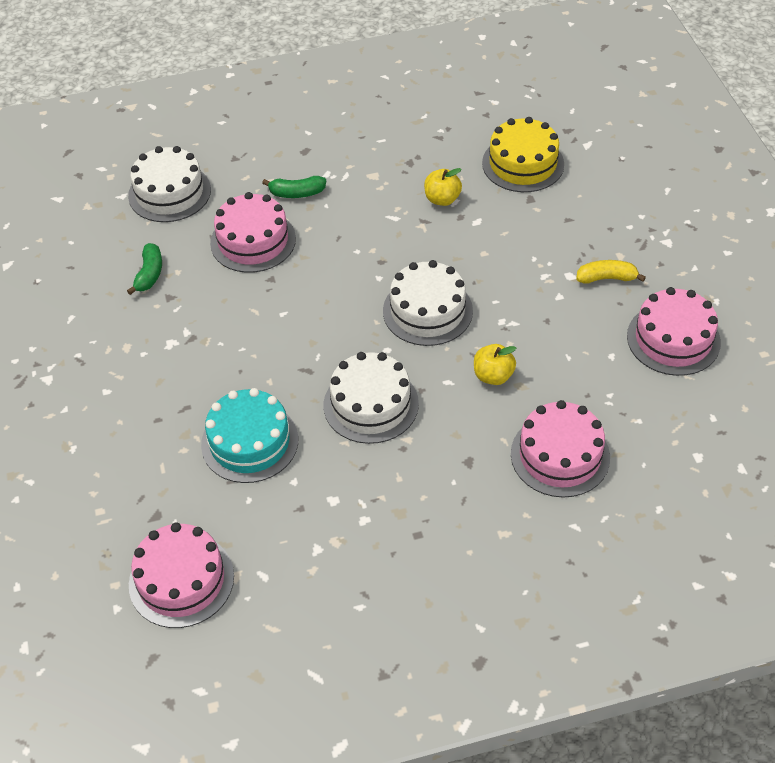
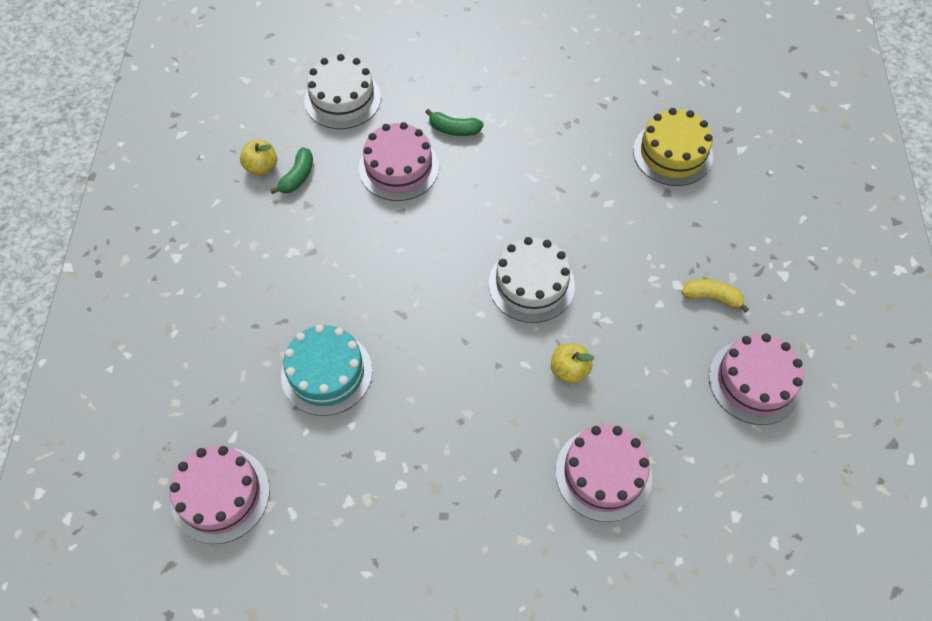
camera: 15 degrees right, 10 degrees up
(371, 404) = (447, 366): white cake -> none
(442, 199) = (584, 171): yellow apple -> yellow apple (262, 167)

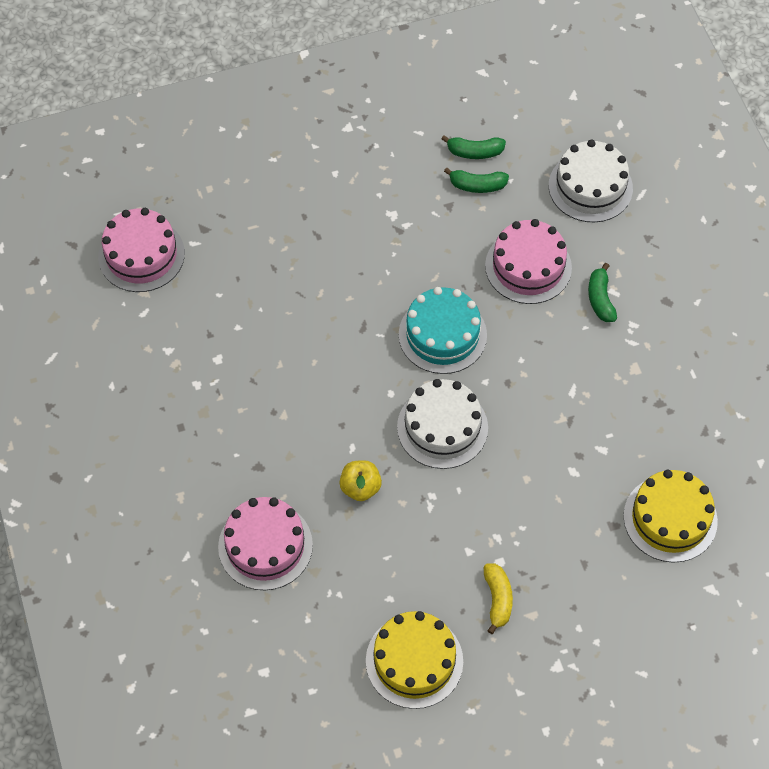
camera: 70 degrees right, 0 degrees up
(262, 167) = (474, 152): yellow apple -> green banana
(326, 373) = (280, 289): turquoise cake -> turquoise cake (442, 335)
(754, 381) = (414, 661): pink cake -> yellow cake

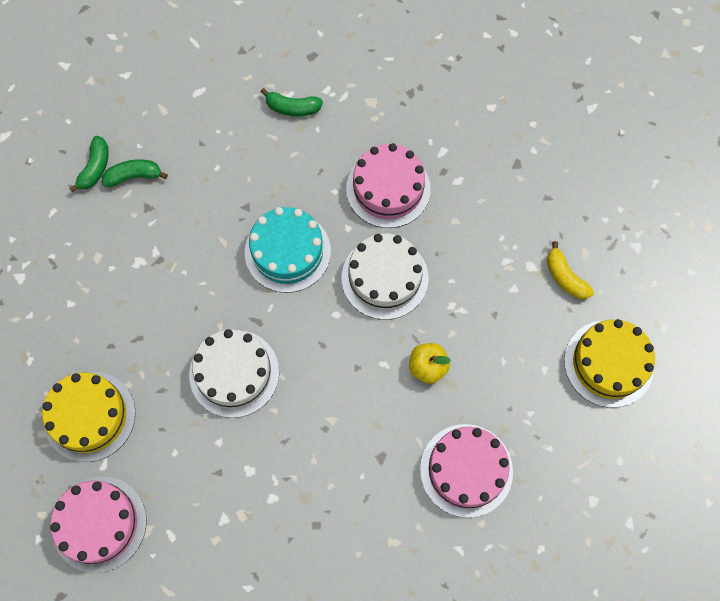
camera: 75 degrees left, 10 degrees up
(477, 185) = (134, 176): green banana -> green banana turned 120 degrees counterclockwise
(497, 599) = (565, 277): yellow banana -> yellow banana turned 135 degrees counterclockwise
(528, 266) = (238, 157): pink cake -> pink cake (388, 189)
(590, 187) = (171, 81): white cake -> white cake (234, 373)
(670, 518) = (521, 118): yellow cake -> yellow cake (89, 416)

